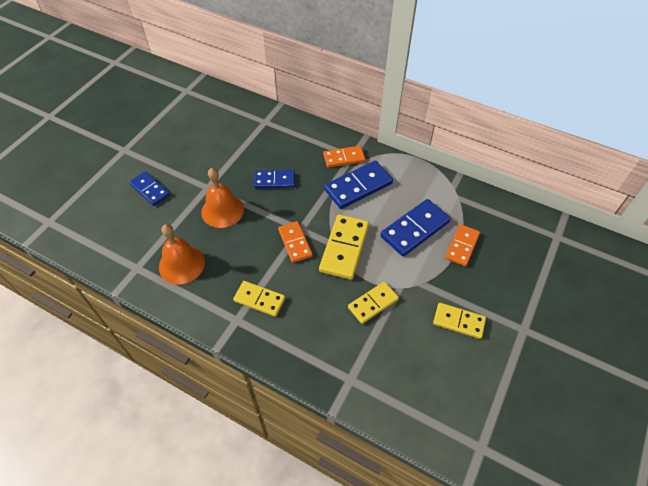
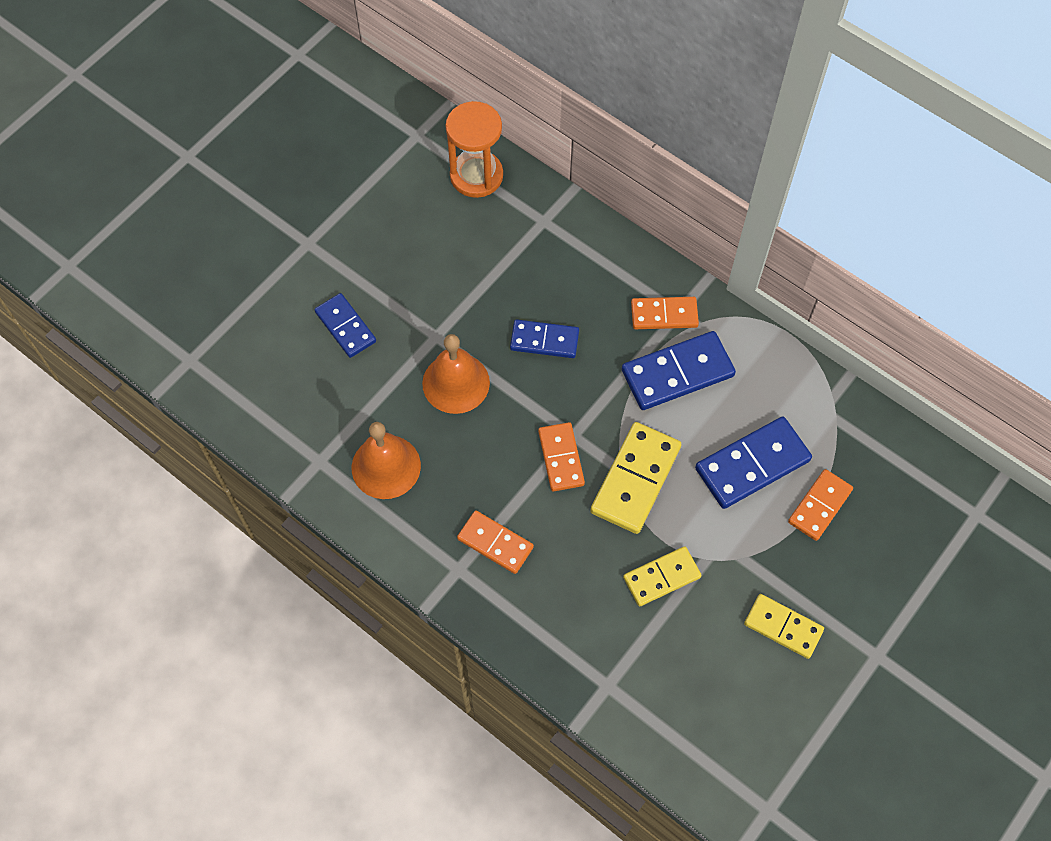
camera: 10 degrees right, 10 degrees up
(223, 105) = (476, 175): none -> orange hourglass
(259, 299) = (495, 543): yellow domino -> orange domino

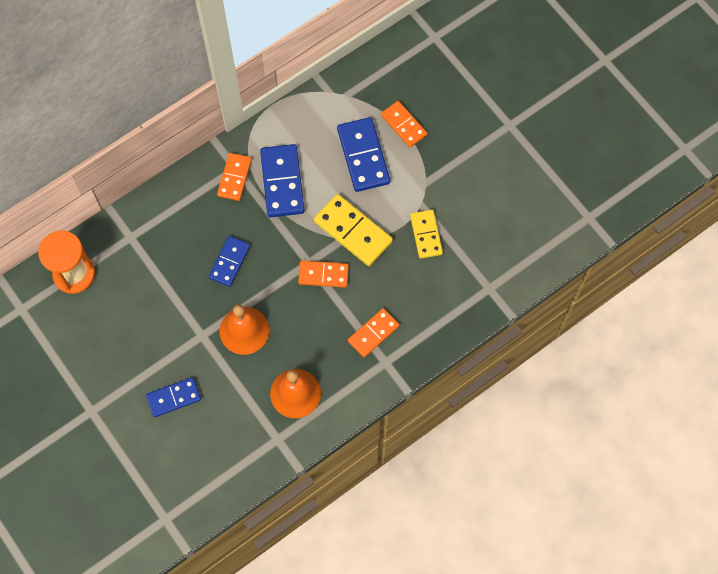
camera: 75 degrees left, 5 degrees up
(783, 627) = (478, 172): yellow domino -> none

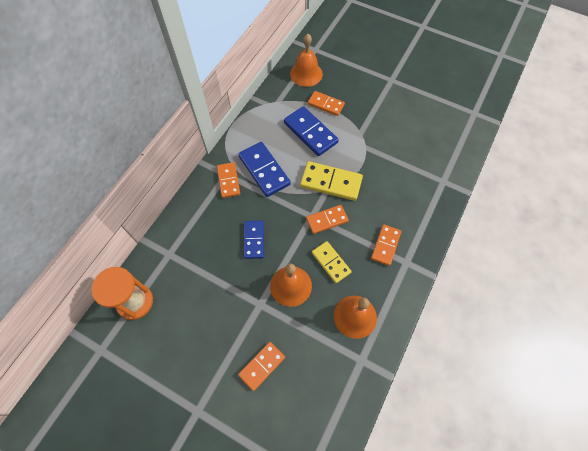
camera: 25 degrees left, 5 degrees down
(174, 397) = (262, 366): blue domino -> orange domino
(402, 70) = (306, 74): none -> orange bell
(426, 235) = (381, 164): yellow domino -> yellow domino (331, 262)

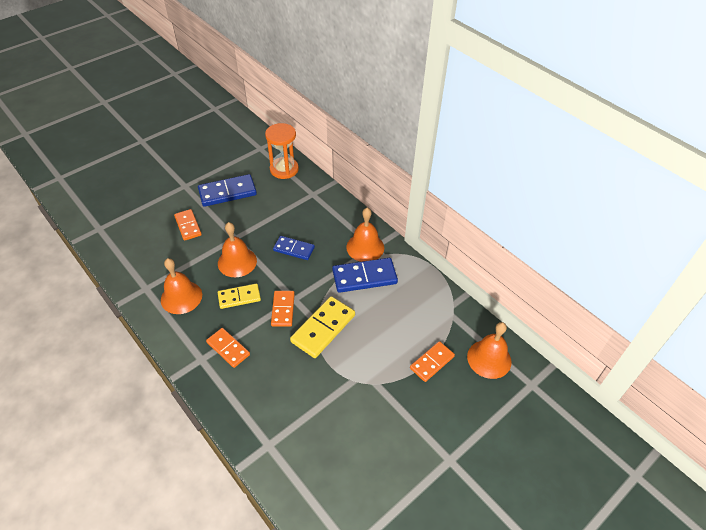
camera: 110 degrees right, 15 degrees down
(228, 181) = (365, 247): orange domino -> orange bell
(310, 132) = (396, 332): blue domino -> blue domino (227, 192)

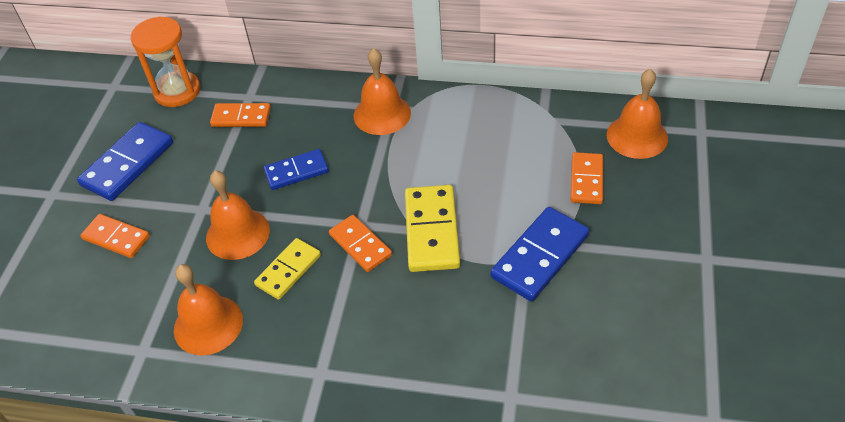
camera: 35 degrees left, 0 degrees up
(228, 348) = (342, 335): orange domino -> orange domino (241, 117)
(364, 277) = (417, 145): blue domino -> blue domino (540, 256)

